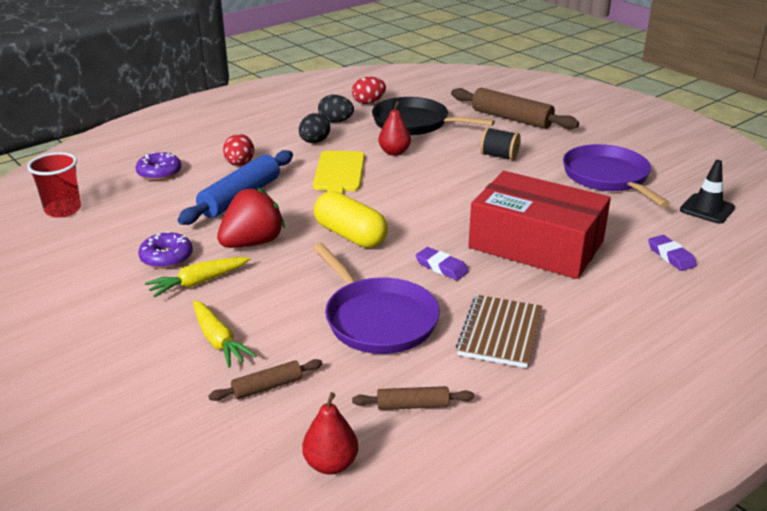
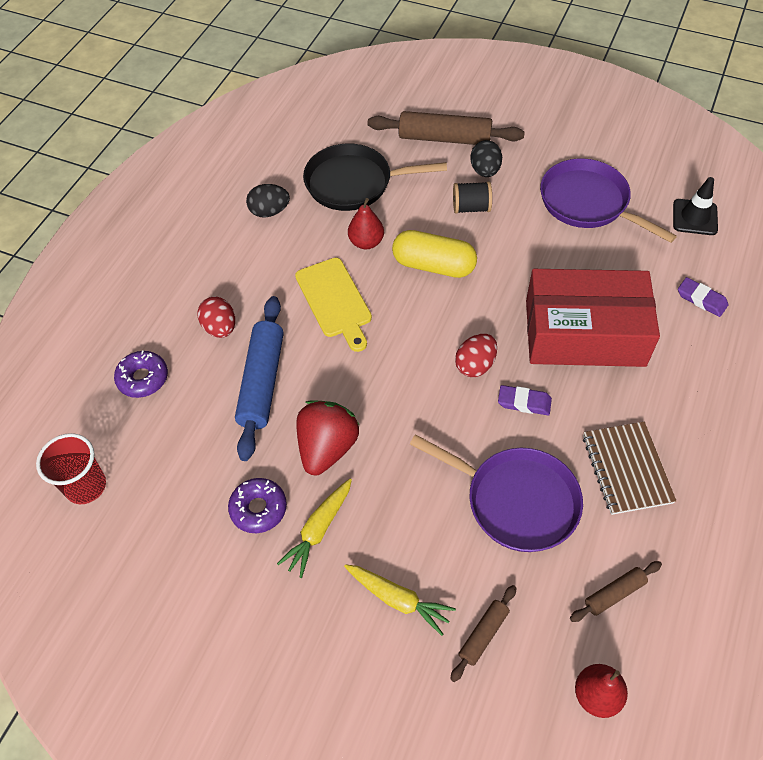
camera: 25 degrees left, 25 degrees up
(314, 142) = (272, 257): black egg -> black egg (485, 171)
(350, 235) = (412, 394): yellow capsule -> yellow capsule (434, 265)
(368, 102) = (280, 163): red egg -> red egg (475, 365)

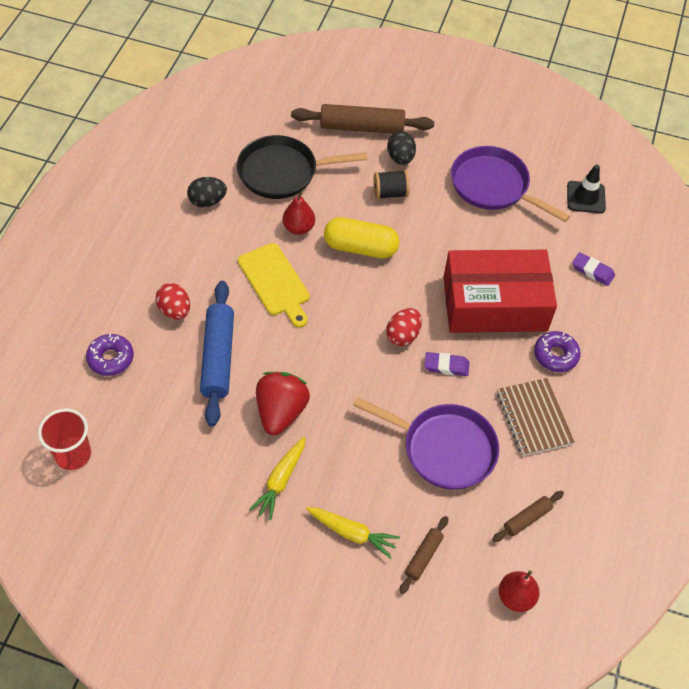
camera: 10 degrees left, 0 degrees up
(258, 509) = (227, 466): purple donut -> purple donut (555, 355)

